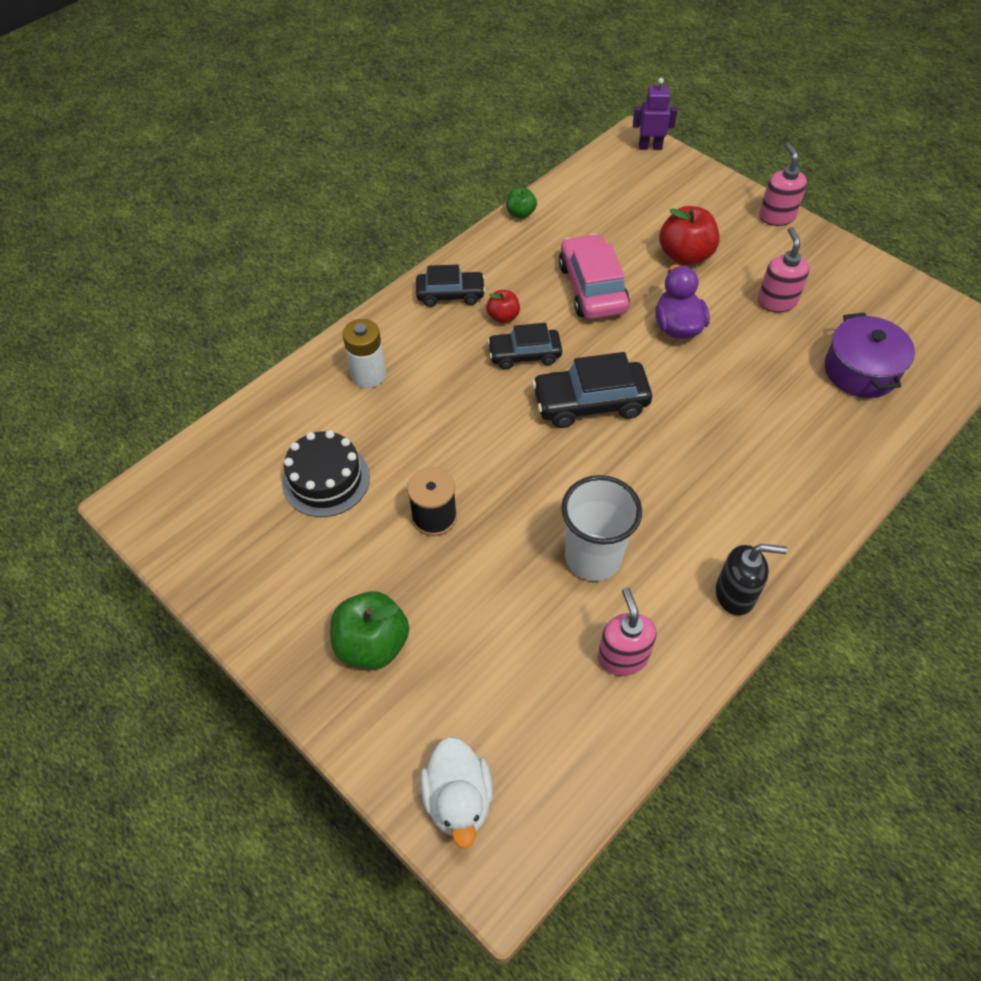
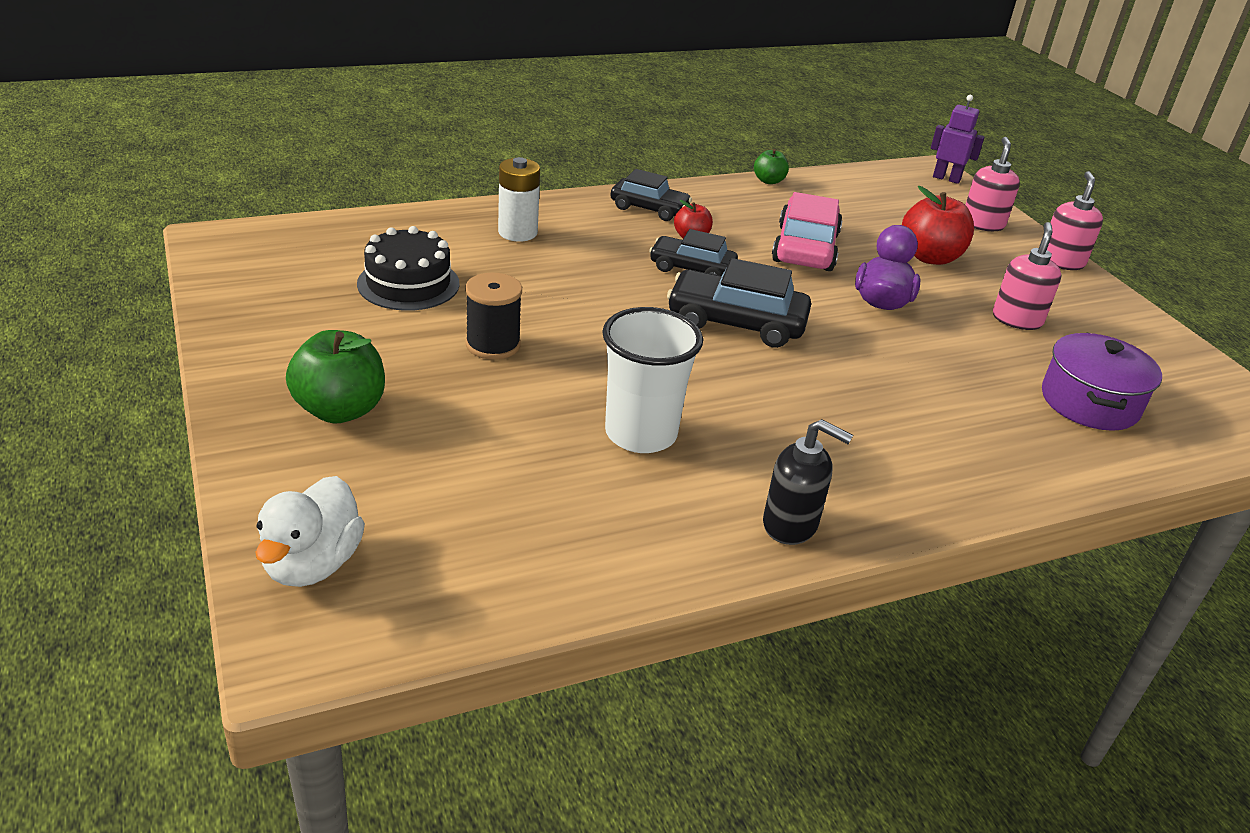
camera: 20 degrees right, 20 degrees down
(622, 656) = (607, 524): pink soap dispenser -> pink soap dispenser (982, 224)

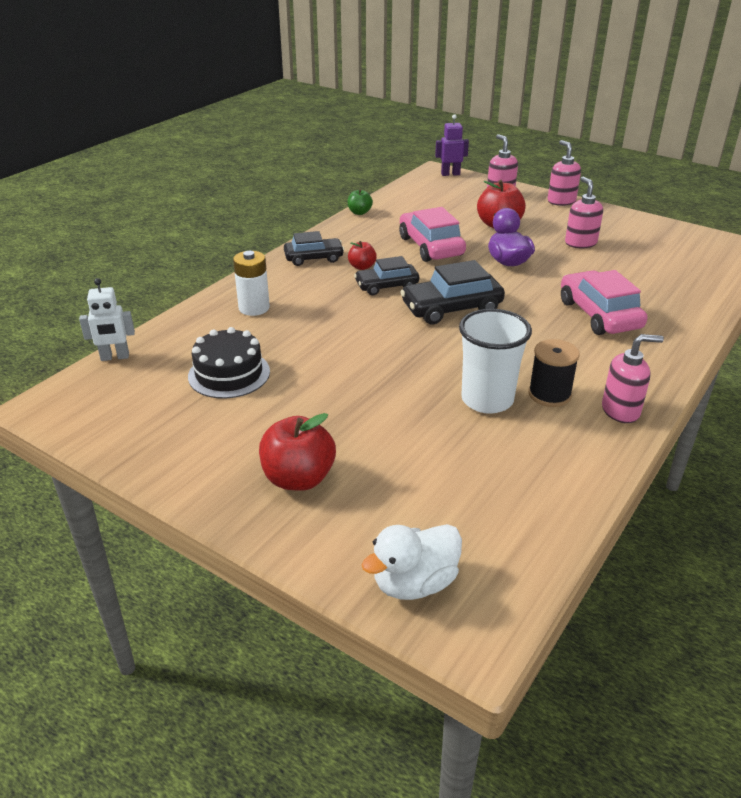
camera: 30 degrees left, 0 degrees up
(312, 564) = (414, 583): white duck -> white duck turned 75 degrees clockwise
(328, 223) = (115, 357): none -> white robot
(340, 410) = (298, 478): green apple -> red apple
(493, 344) = (335, 388): black spool -> black spool (549, 394)
(790, 525) = (621, 411): black soap dispenser -> pink soap dispenser
(921, 409) = (599, 314): none -> pink car
(1089, 402) = (663, 274): purple pot -> none

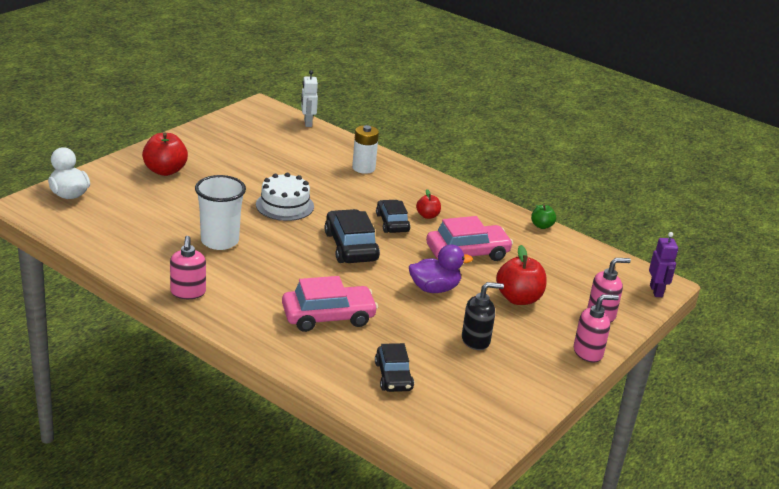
camera: 90 degrees right, 5 degrees down
(229, 374) = (278, 156): black cake -> none
(314, 258) = (445, 196): black car -> black car (393, 376)
(372, 358) = (285, 205): none -> white cake
(549, 394) = (218, 267): black spool -> none
(580, 243) = (476, 340): pink soap dispenser -> black soap dispenser

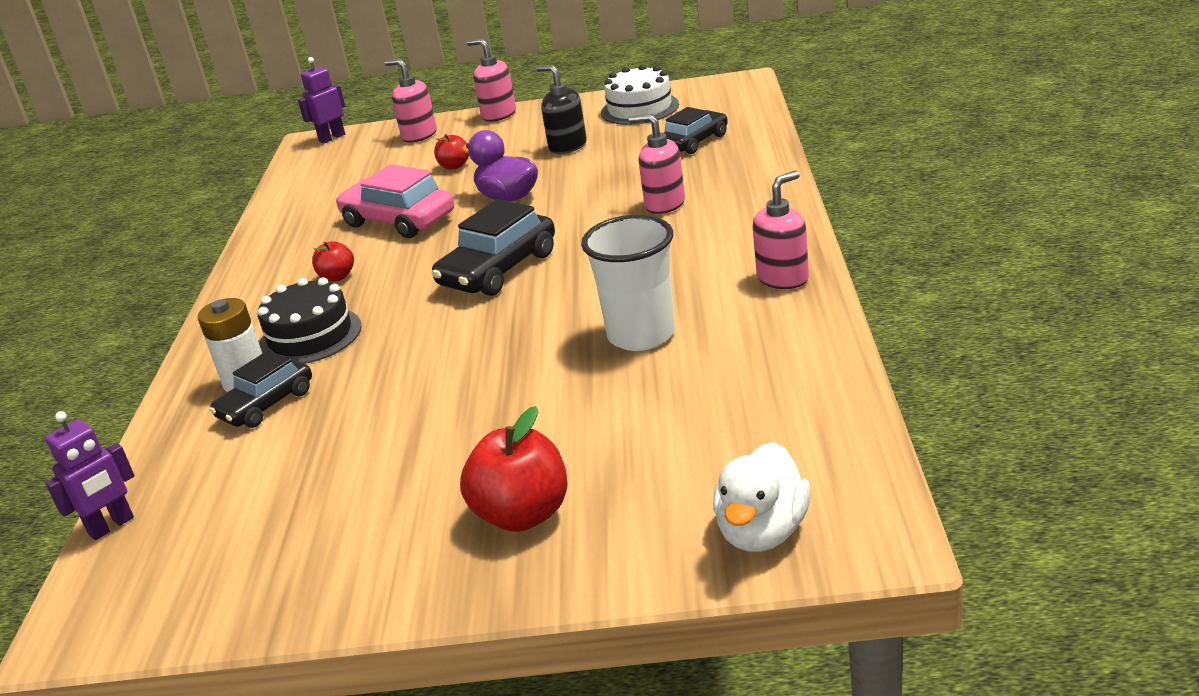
camera: 120 degrees left, 0 degrees up
(285, 205) = (465, 359): white cake -> white cake (640, 108)
(307, 123) = (111, 526): white robot -> purple robot
(328, 317) = (664, 204): pink car -> pink soap dispenser
(377, 190) = (310, 336): none -> black cake
(392, 223) = (393, 282): black car -> black car (266, 404)
(518, 299) = (454, 166): red apple -> red apple, size x0.55
(541, 226) = (262, 223): green apple -> none

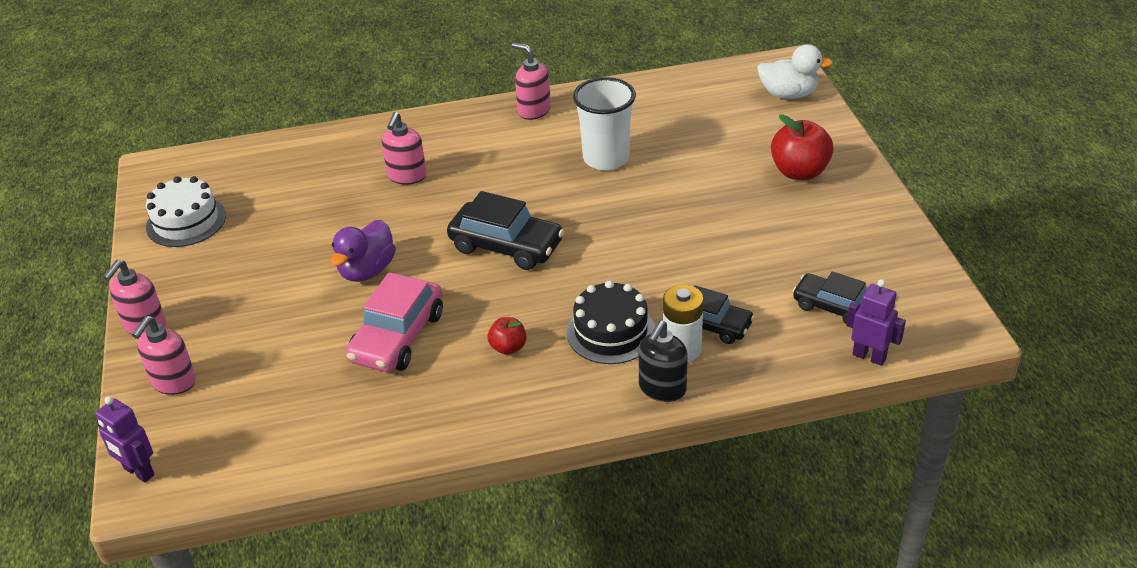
camera: 105 degrees left, 10 degrees up
(454, 166) = (277, 328): red apple -> none
(567, 146) = (261, 254): black soap dispenser -> black soap dispenser (662, 389)
(694, 142) = (285, 177): black car -> black car (833, 307)

